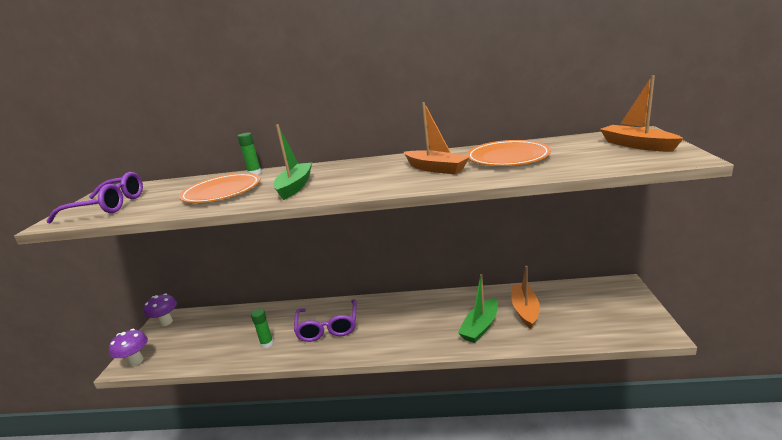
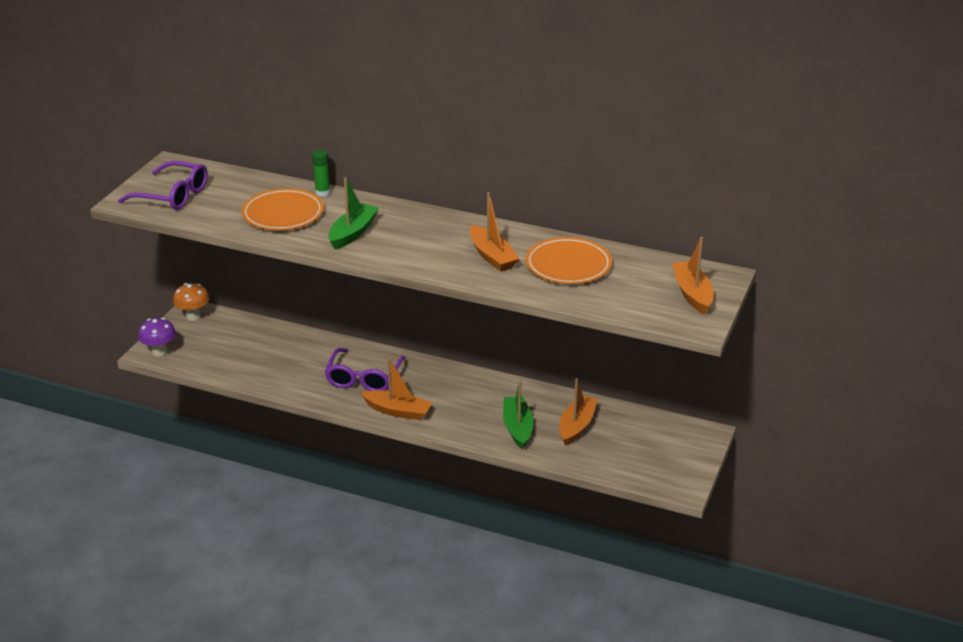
camera: 15 degrees right, 10 degrees up
(166, 322) = (193, 316): purple mushroom -> orange mushroom
(267, 344) = (295, 376): green glue stick -> none
(371, 346) = (398, 411): none -> orange boat
(480, 327) = (517, 428): green boat -> green boat turned 120 degrees clockwise

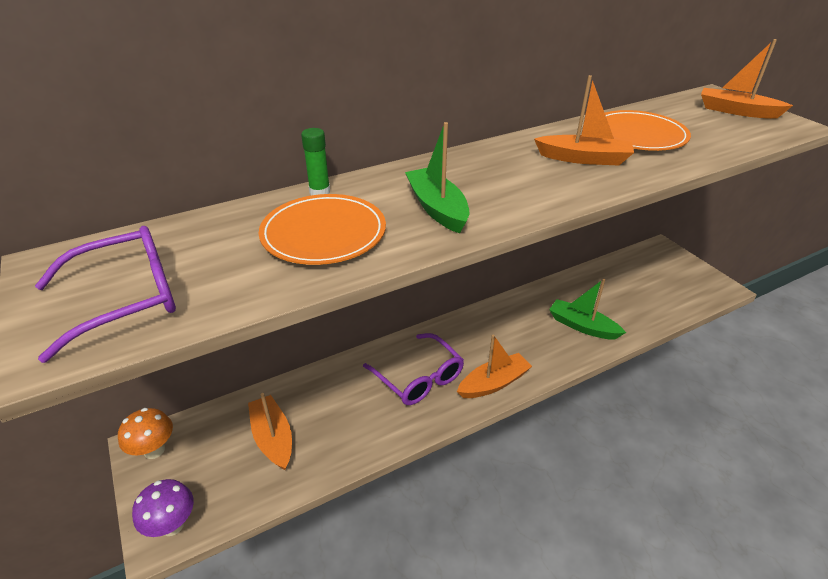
camera: 50 degrees left, 5 degrees up
(576, 426) = (605, 296): orange boat -> orange boat (273, 438)

